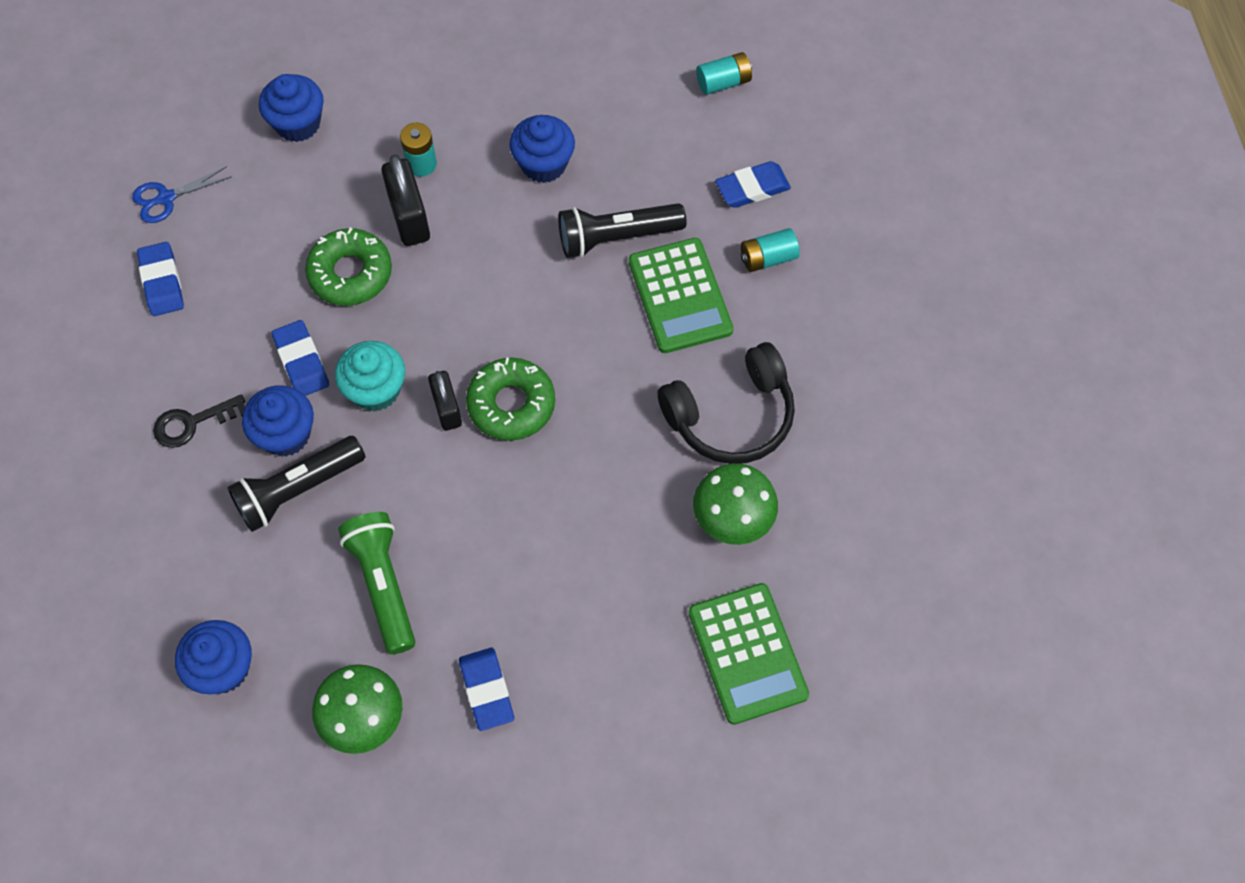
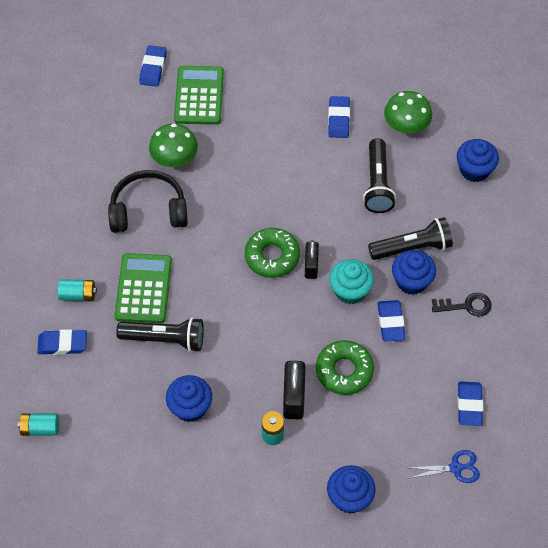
camera: 160 degrees left, 5 degrees down
(383, 585) = (377, 184): green flashlight -> black flashlight
(853, 683) = (153, 68): none -> blue eraser

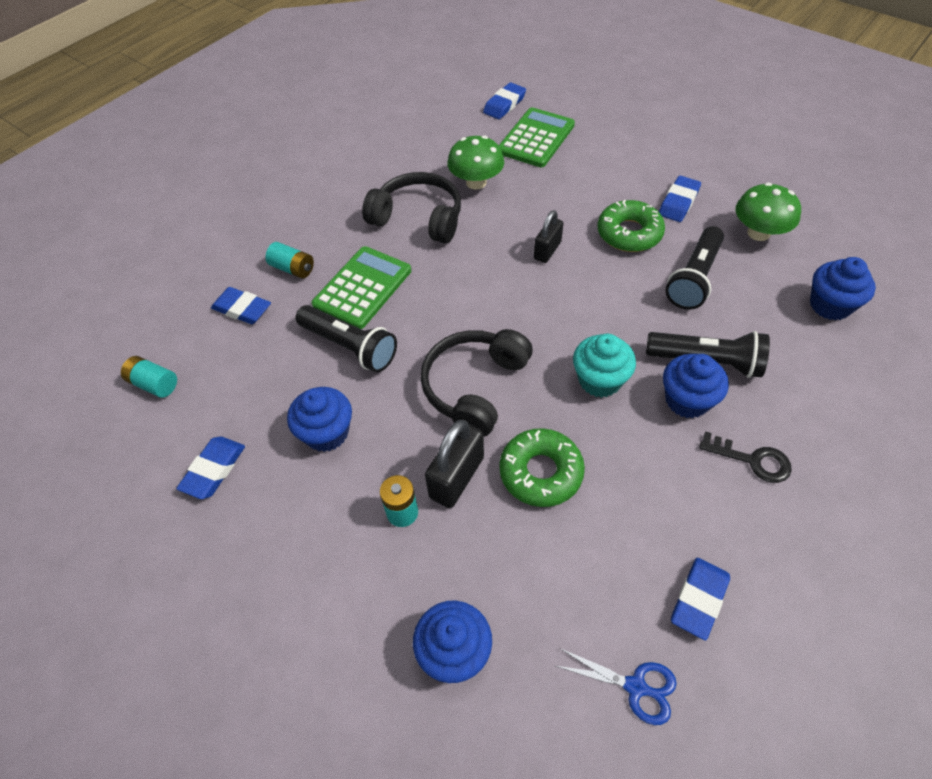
camera: 30 degrees right, 5 degrees down
(270, 331) = (475, 387): none -> black headphones
(272, 256) = (524, 308): green donut -> green donut (629, 233)
(311, 266) = (565, 335): black padlock -> black padlock (547, 250)
(391, 322) = (634, 438): blue eraser -> blue eraser (214, 470)

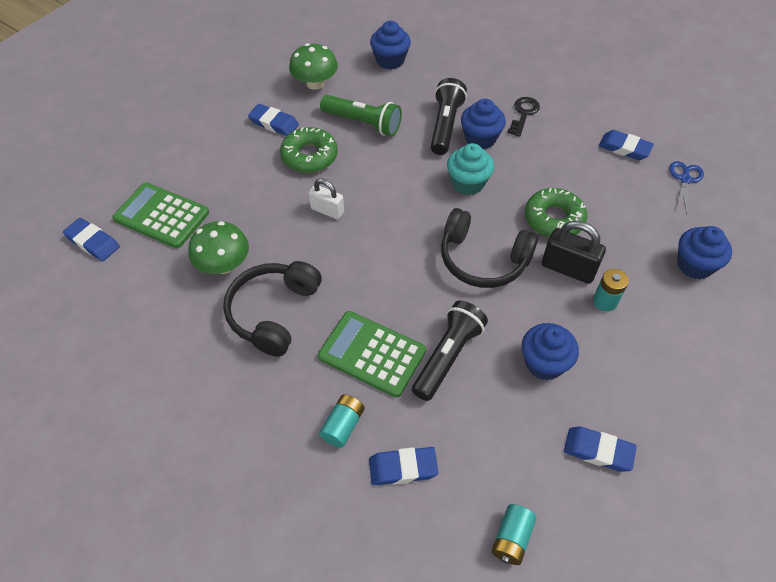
camera: 95 degrees left, 0 degrees up
(242, 309) = (403, 468): blue eraser -> blue eraser turned 60 degrees clockwise
(547, 250) = (327, 210): black padlock -> white padlock
(694, 278) = (363, 123): black flashlight -> green flashlight

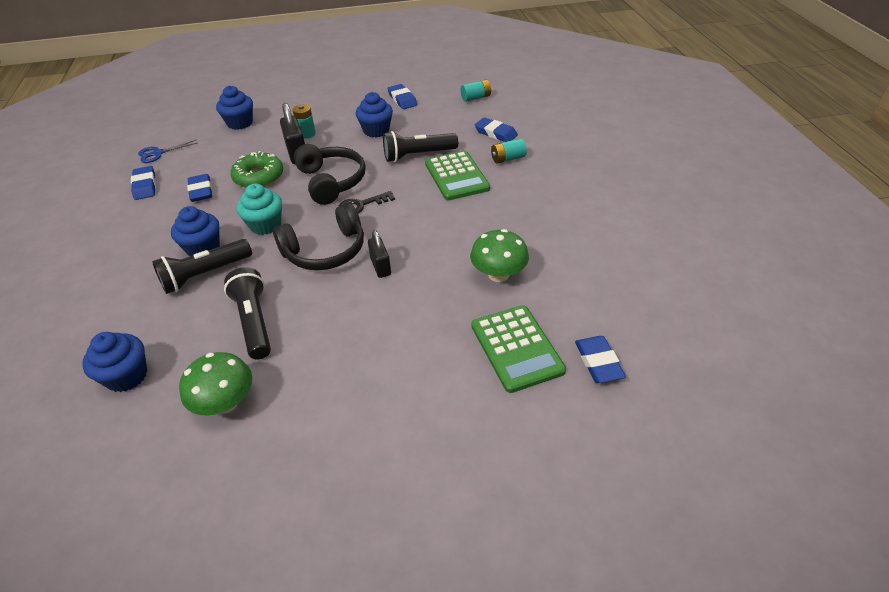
camera: 135 degrees left, 10 degrees down
(273, 312) = (492, 225): black headphones -> black headphones (325, 251)
(274, 123) = (322, 380): blue eraser -> blue eraser (201, 191)
(309, 156) = (336, 321): green donut -> none
(327, 210) = (380, 267): white padlock -> black padlock
(363, 123) = (254, 322): green flashlight -> black flashlight
(523, 114) = (145, 246): black key -> black key (361, 205)

